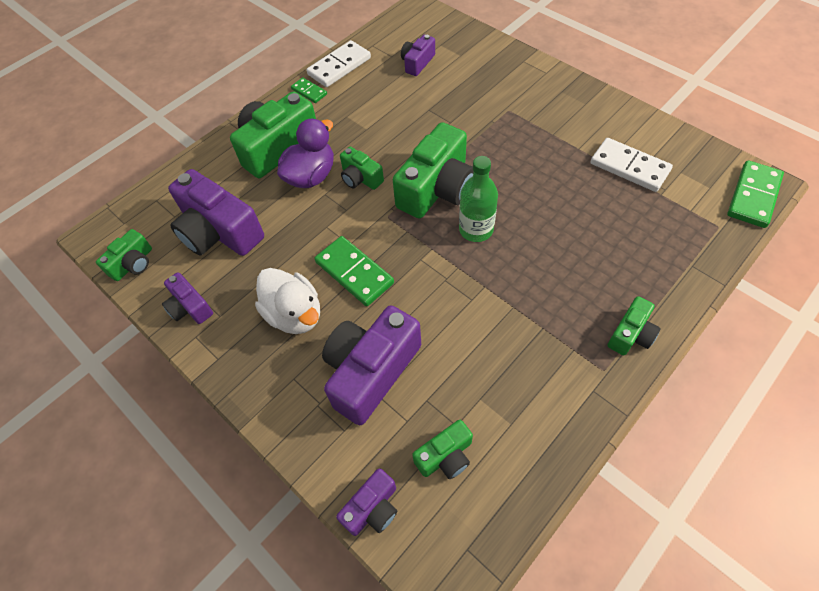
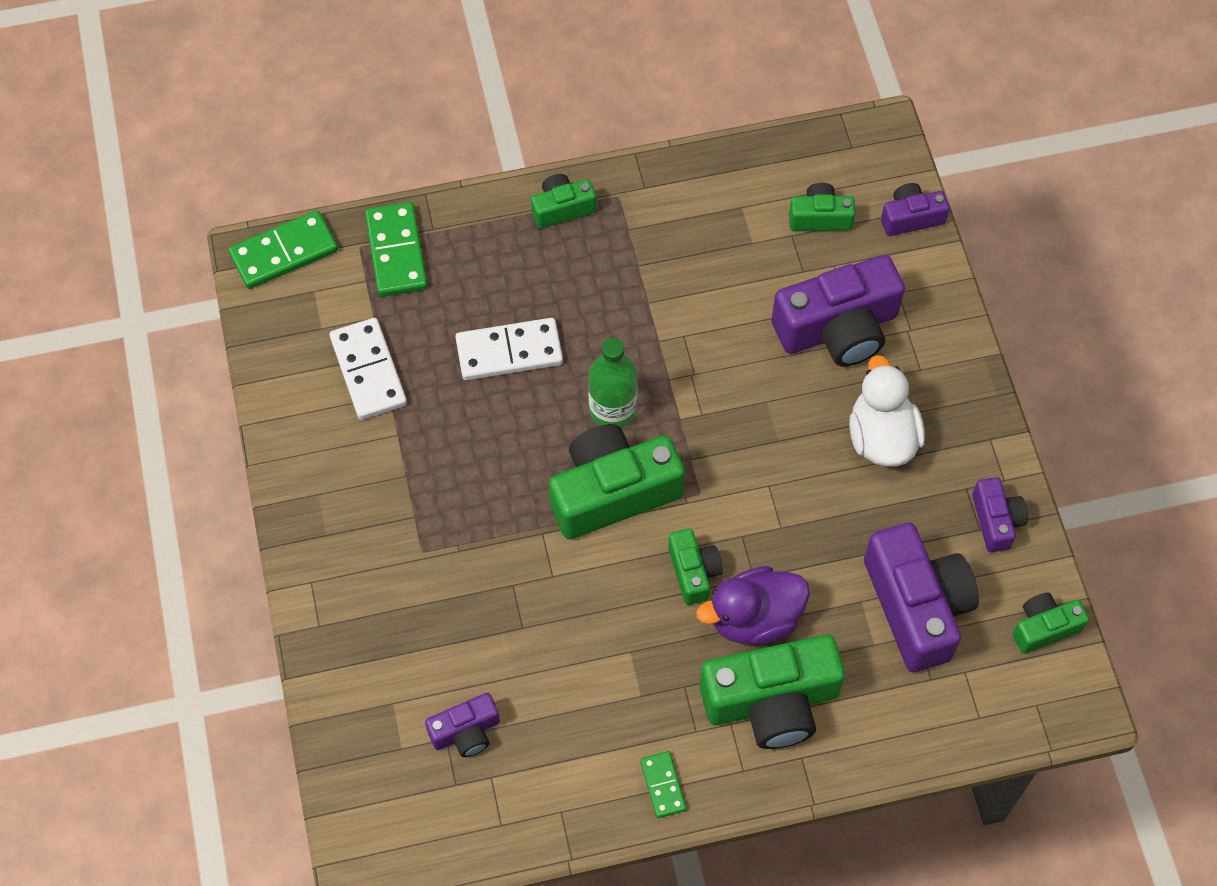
camera: 150 degrees left, 5 degrees up
(339, 66) = (584, 810): white domino -> white domino (509, 351)
(354, 272) = (786, 445): green domino -> green domino (396, 252)

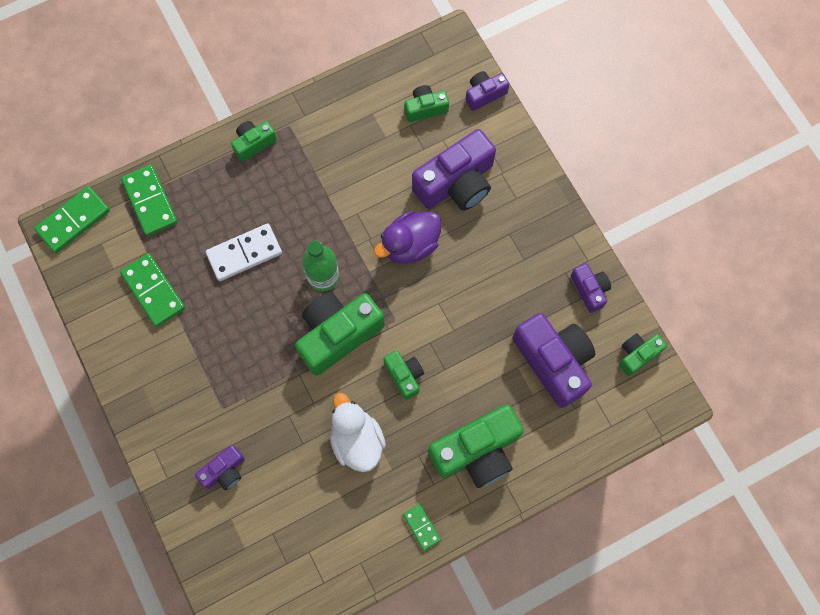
camera: 15 degrees left, 10 degrees up
(368, 371) = (153, 291): white domino -> green domino
(466, 732) = (284, 525): purple camera -> purple camera (224, 471)
(754, 618) = (452, 397): purple duck -> purple duck (410, 245)
(881, 437) = (503, 251): white duck -> white duck (357, 440)

